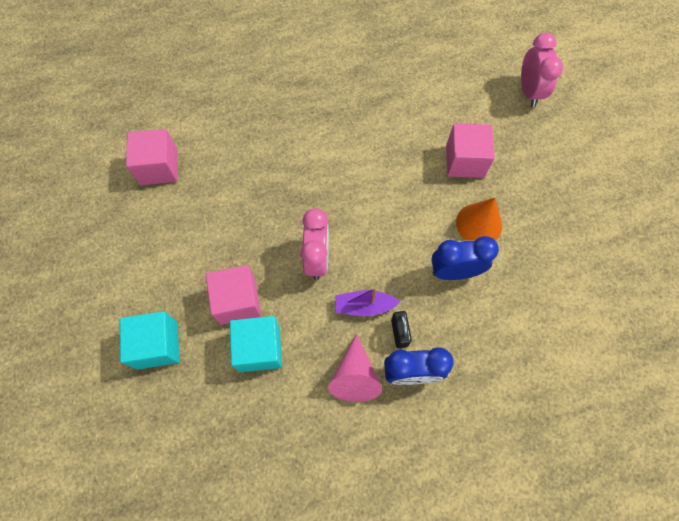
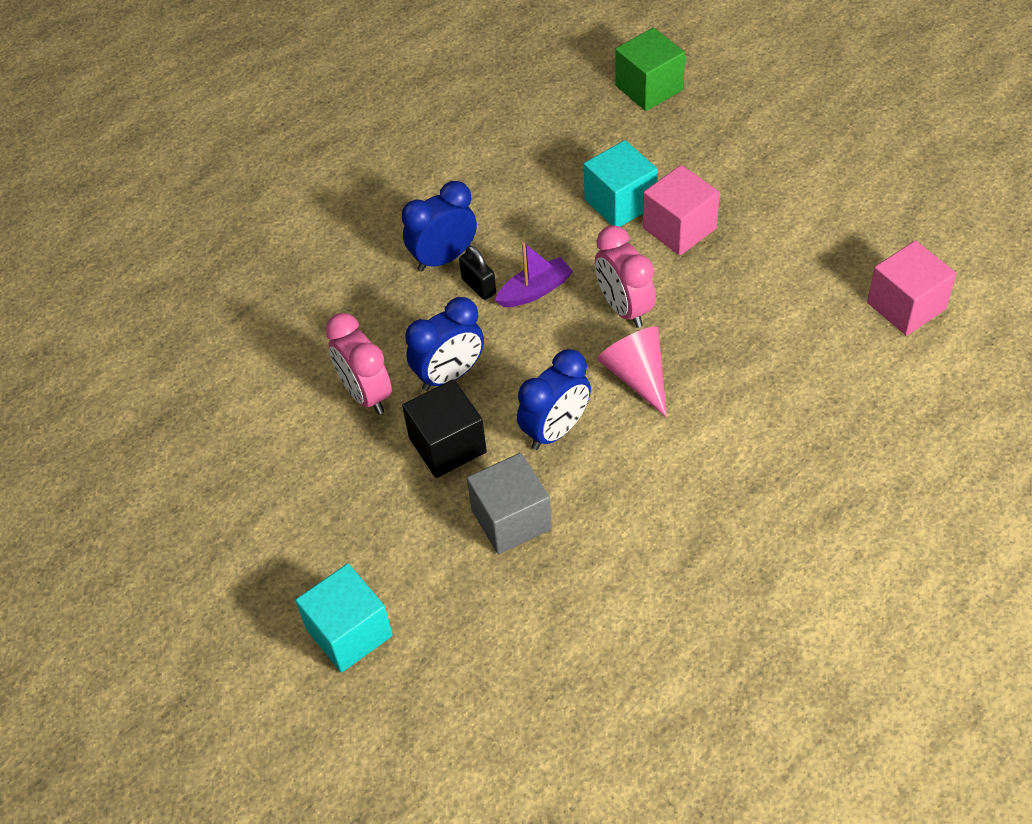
camera: 155 degrees right, 15 degrees down
(153, 458) = (649, 88): none -> green cube
(157, 345) = (727, 157): turquoise cube -> turquoise cube (349, 632)
(355, 376) = (502, 228): pink cone -> pink cone (637, 376)
(410, 199) = (555, 430): none -> blue clock
(465, 161) = (511, 519): pink cube -> grey cube
(479, 224) = (447, 445): orange cone -> black cube
(529, 92) = (469, 688): pink clock -> pink clock (366, 394)

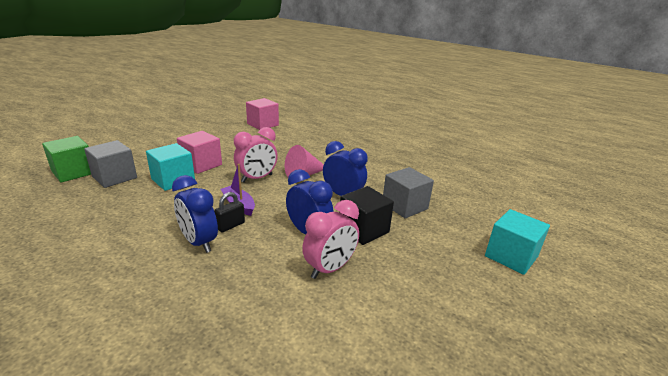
camera: 105 degrees left, 25 degrees down
(631, 135) = (114, 177): none -> grey cube

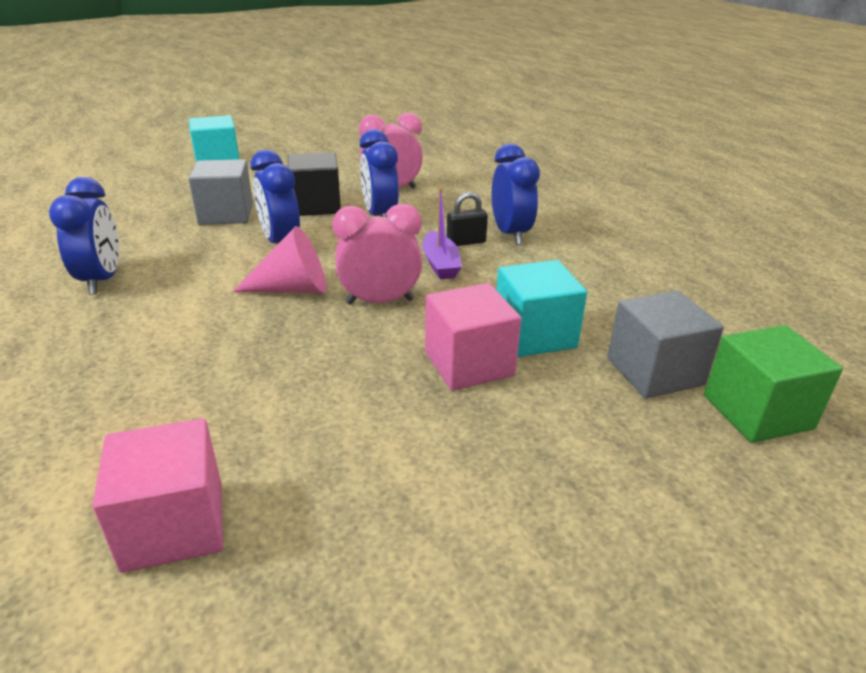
camera: 150 degrees left, 5 degrees up
(387, 161) = (102, 280): none -> blue clock

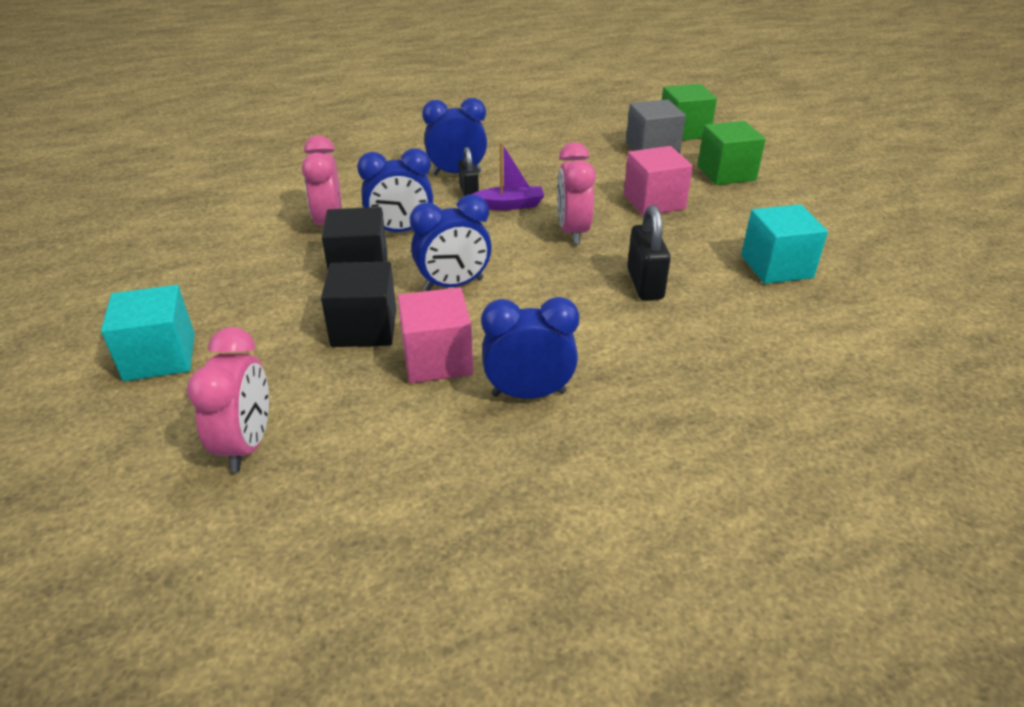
camera: 85 degrees left, 5 degrees up
(113, 193) = (247, 444): none -> pink clock
(174, 525) = (835, 297): pink cube -> pink cube (437, 359)
(226, 214) = (364, 328): grey cube -> black cube
(257, 346) = (644, 284): none -> black padlock
(292, 289) = (550, 273): pink cone -> none
(534, 335) = (616, 178): turquoise cube -> turquoise cube (776, 267)
(596, 449) = (726, 173): none -> green cube

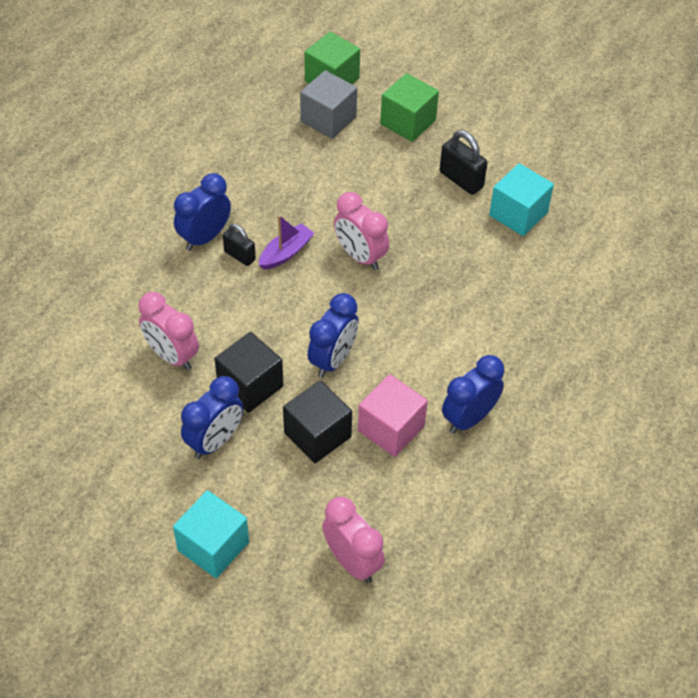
camera: 40 degrees left, 15 degrees up
(401, 231) = (236, 330): blue clock -> blue clock (215, 441)
(644, 284) = (453, 281): black padlock -> black padlock (461, 180)
(654, 202) = (386, 188): pink cube -> none

